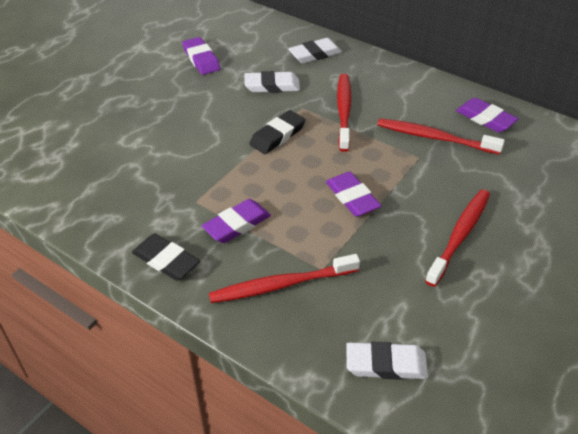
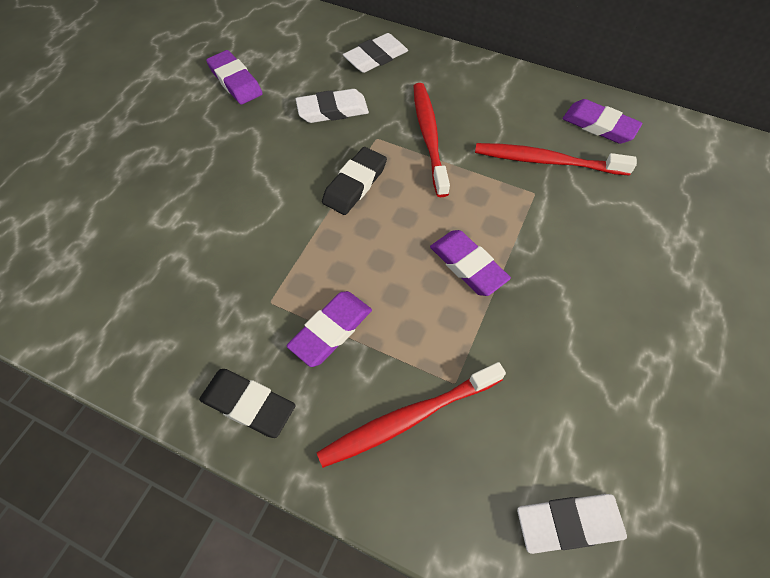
camera: 10 degrees left, 15 degrees up
(460, 235) = (611, 302): red toothbrush -> none

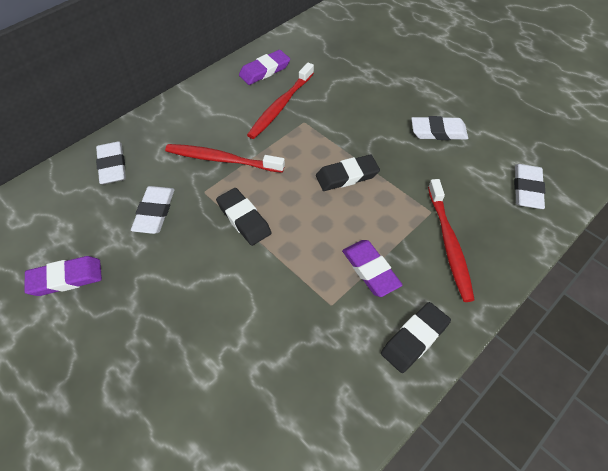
camera: 70 degrees left, 5 degrees down
(468, 265) = (347, 176): purple eraser -> black eraser
(617, 361) = (438, 132): none -> white eraser

